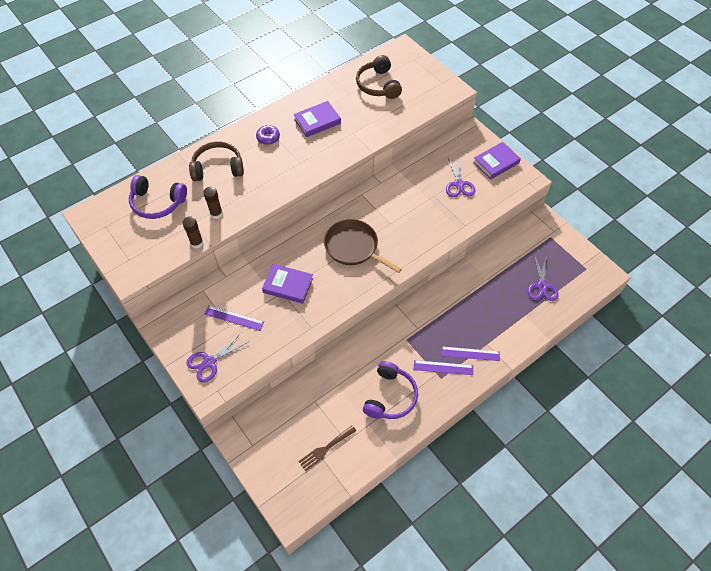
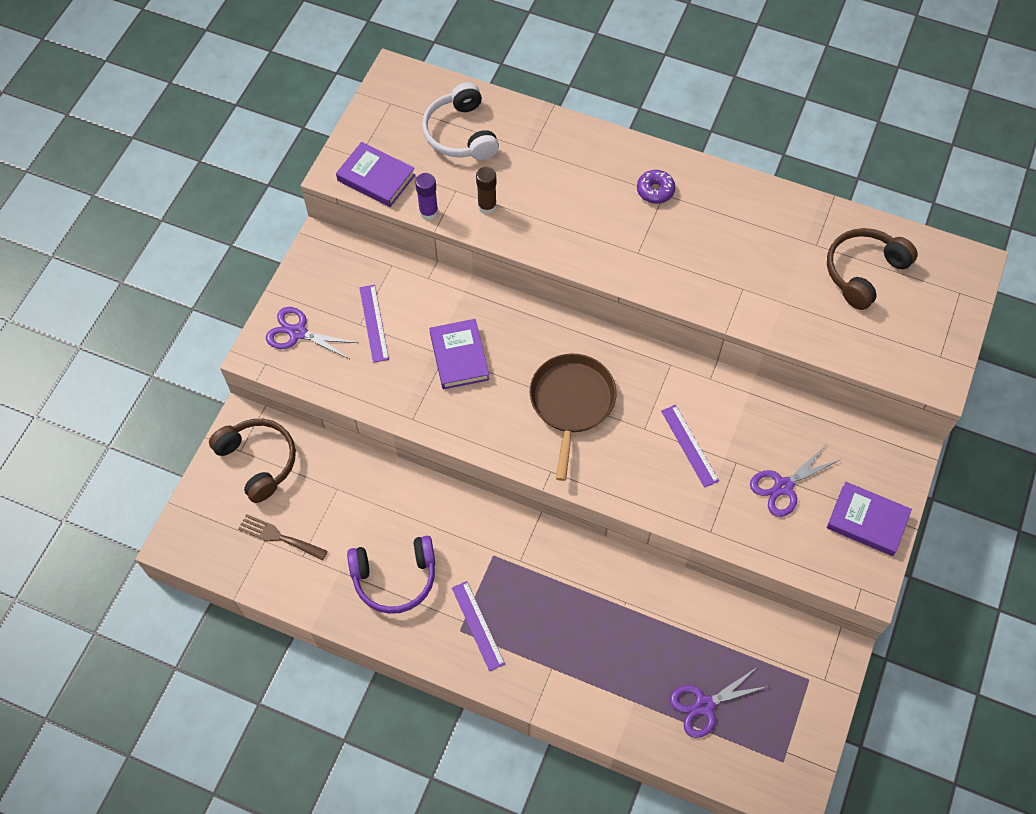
camera: 60 degrees right, 5 degrees up
(157, 203) = (461, 134): purple headphones -> white headphones
(197, 243) = (428, 212): brown glue stick -> purple glue stick
(218, 168) = (561, 164): brown headphones -> brown headphones (258, 461)
(317, 121) = (730, 232): purple book -> purple book (376, 178)
(470, 354) = (521, 652): purple ruler -> purple ruler (689, 445)

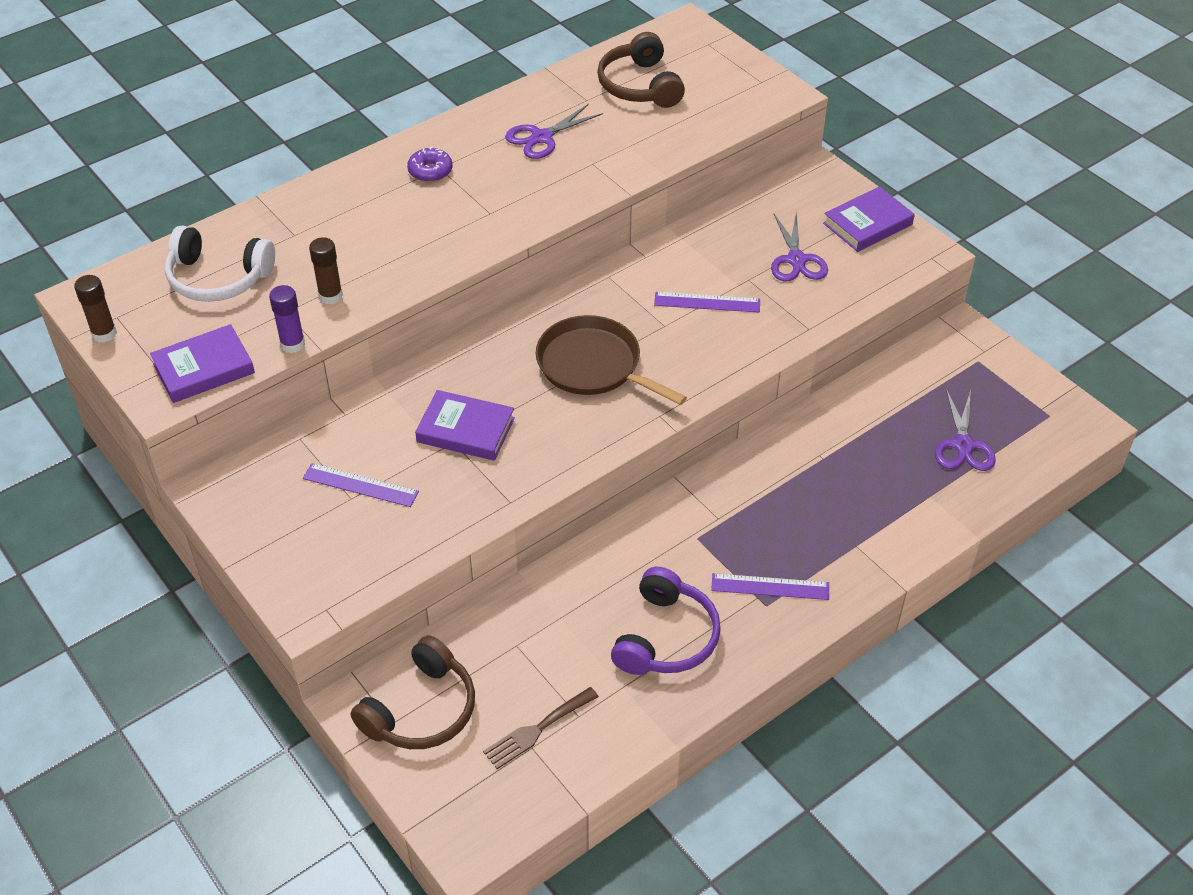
camera: 60 degrees left, 15 degrees down
(258, 461) = (421, 710): brown headphones -> brown headphones turned 135 degrees clockwise
(297, 333) = (311, 560): purple scissors -> purple scissors (541, 137)
(371, 106) = (104, 334): none -> brown glue stick

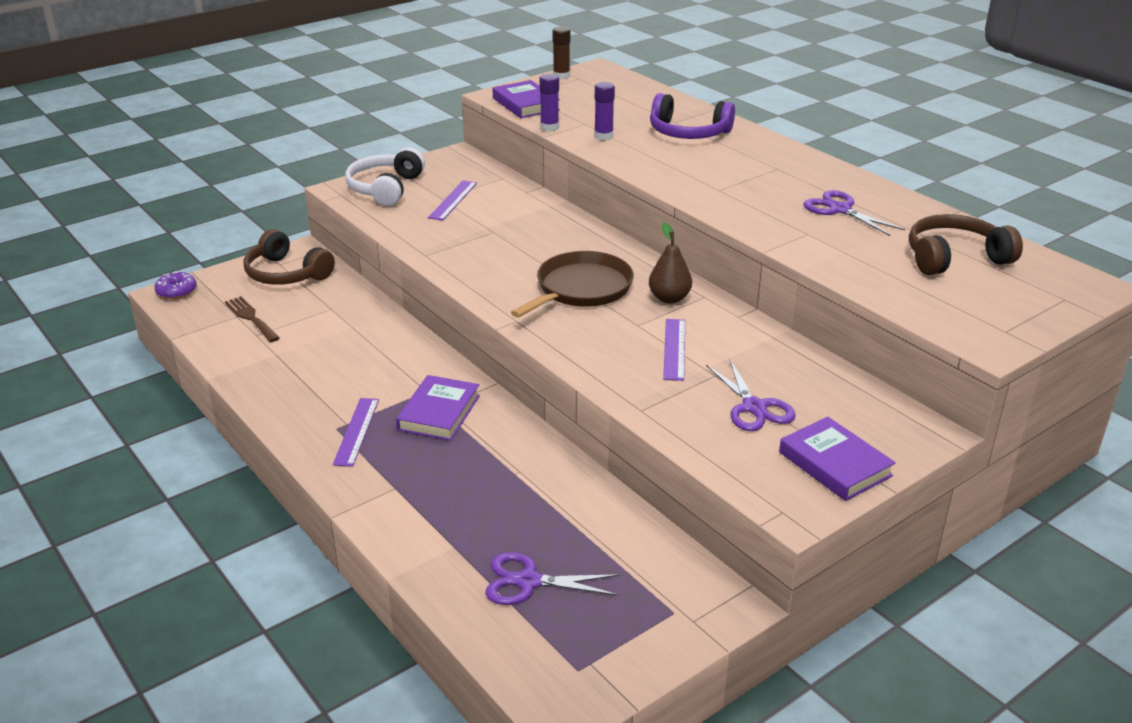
camera: 90 degrees right, 15 degrees down
(218, 278) = (621, 102): white headphones -> white headphones (385, 188)
(330, 296) = (603, 136): brown glue stick -> purple glue stick
(430, 171) = (770, 165): purple donut -> purple donut (176, 291)
(465, 430) = (505, 236): purple book -> purple book (439, 413)
(612, 301) = (669, 298): none -> brown pear
(665, 637) = (317, 374): purple headphones -> purple headphones (688, 133)
(796, 260) = (754, 407): purple scissors -> purple scissors turned 105 degrees counterclockwise

